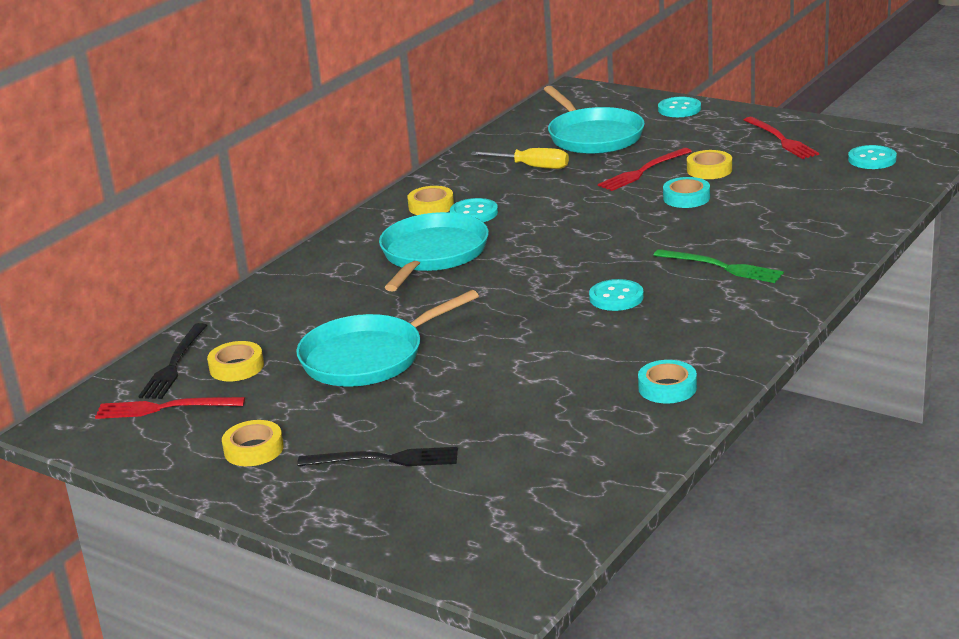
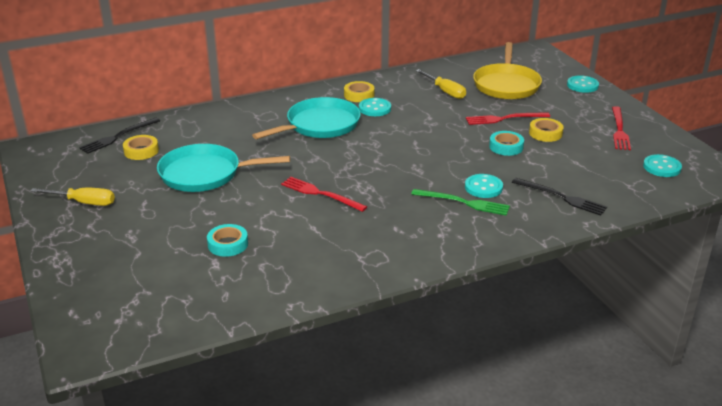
camera: 30 degrees right, 5 degrees up
(164, 408) = (81, 159): red fork -> red fork (320, 194)
(254, 449) = (84, 202): yellow tape -> yellow screwdriver
(384, 459) = (129, 240): black fork -> black fork (561, 197)
(593, 136) = (506, 85): turquoise pan -> yellow pan
(616, 297) = (377, 195): turquoise button -> turquoise button (483, 187)
(667, 388) = (323, 269): turquoise tape -> turquoise tape (228, 244)
(722, 267) = (463, 202): green fork -> green fork turned 45 degrees counterclockwise

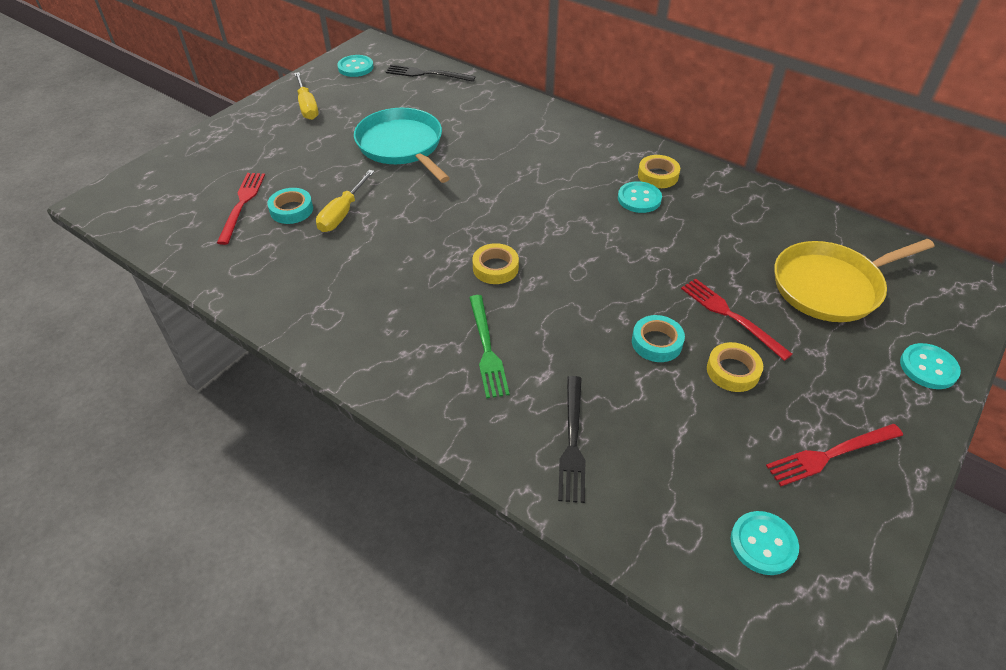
camera: 60 degrees right, 15 degrees up
(141, 151) = (413, 96): yellow tape -> yellow tape (495, 268)
(320, 125) = (561, 175): turquoise pan -> none
(320, 194) = (421, 231): red fork -> red fork (242, 204)
(445, 91) = (745, 238): yellow screwdriver -> yellow screwdriver (342, 213)
(483, 187) = (536, 355): turquoise button -> turquoise button (355, 67)

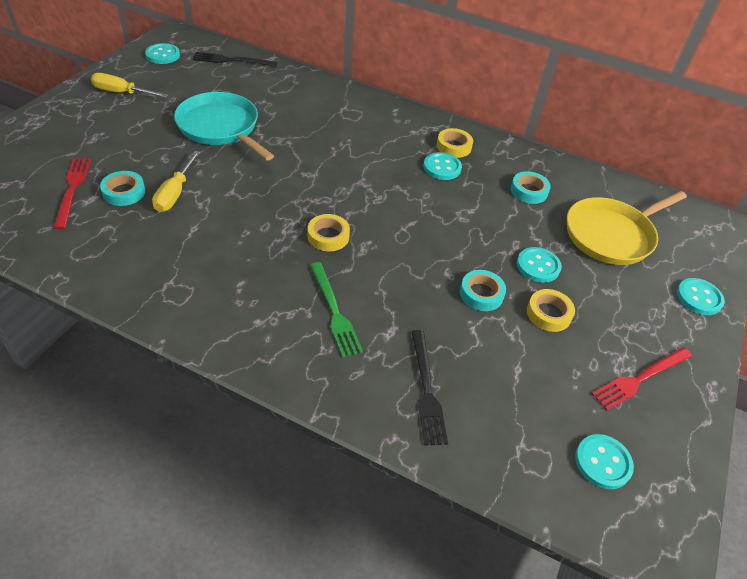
camera: 15 degrees left, 0 degrees up
(307, 106) = (122, 93): yellow screwdriver -> yellow screwdriver turned 135 degrees clockwise
(731, 316) = (538, 266): red fork -> turquoise button
(738, 230) = (529, 191): none -> turquoise tape

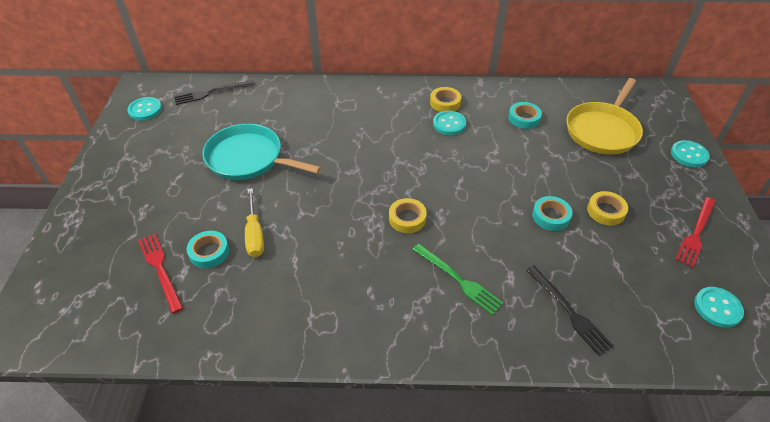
camera: 20 degrees left, 0 degrees up
(122, 93) = (135, 160): yellow screwdriver -> none
(538, 266) = (572, 176): turquoise button -> none

